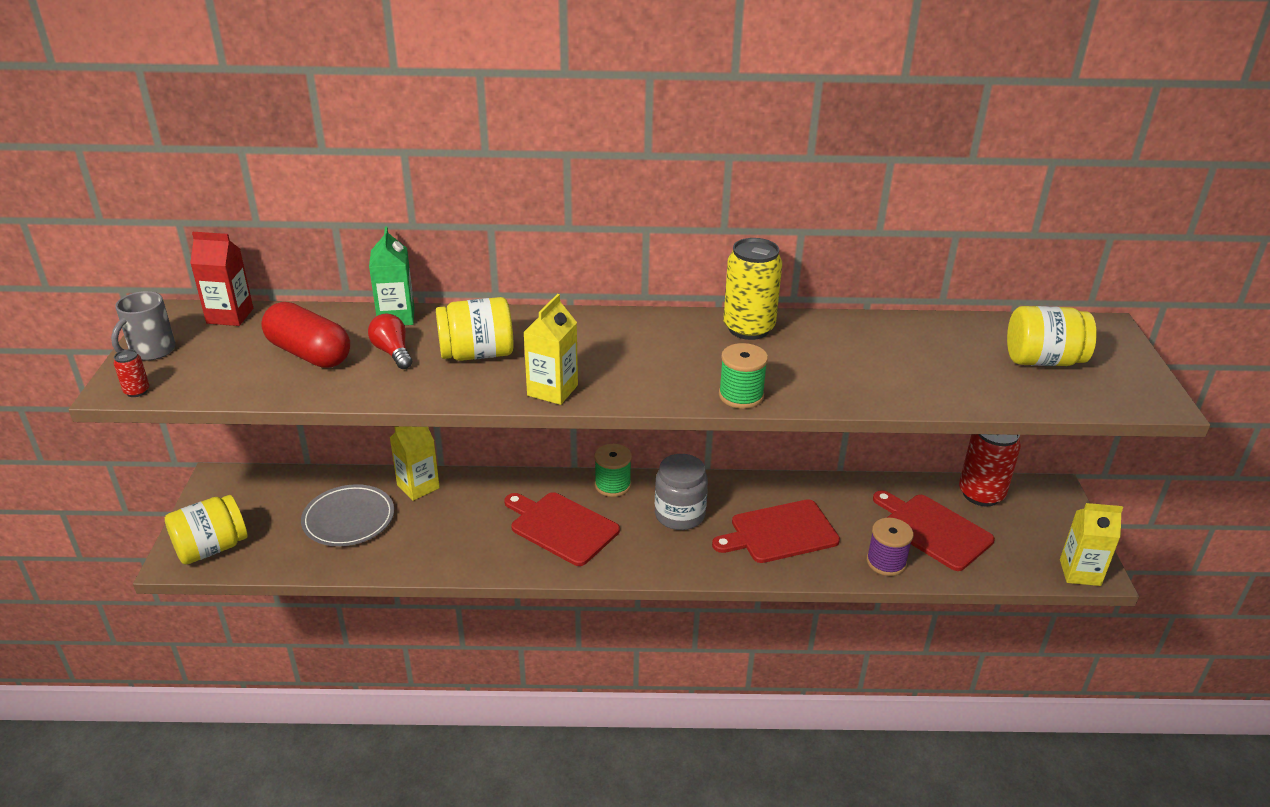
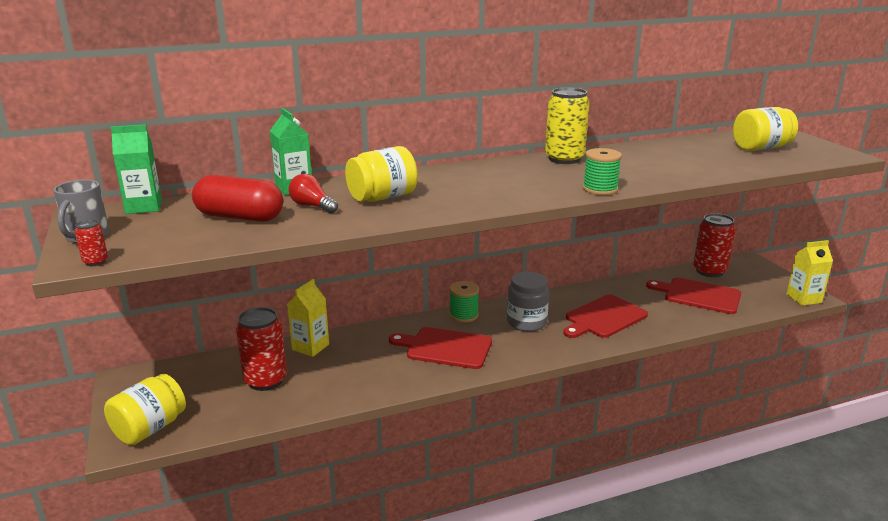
camera: 20 degrees left, 10 degrees down
(230, 316) = (144, 207): red carton -> green carton
(349, 519) = (265, 380): grey plate -> red can
(552, 390) = (463, 206): yellow carton -> none
(886, 562) = (686, 319): purple spool -> none

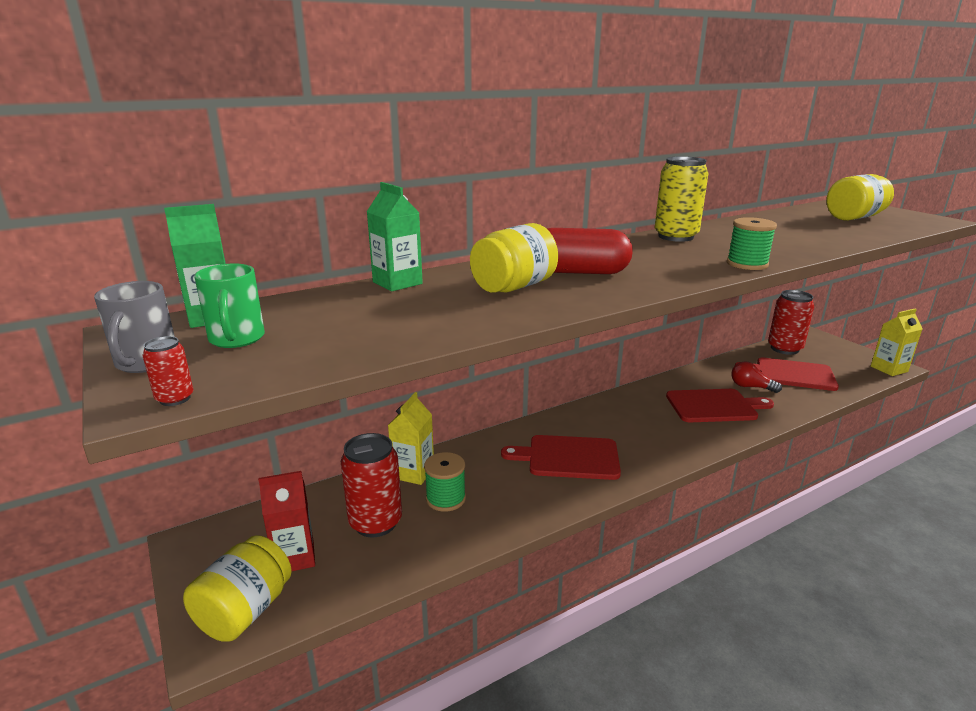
camera: 10 degrees left, 0 degrees up
(153, 224) = (236, 339): none -> green mug
(196, 398) = (294, 557): none -> red carton
(240, 217) = (351, 321): red capsule -> red capsule (579, 272)
(312, 206) = (436, 302): red light bulb -> red light bulb (750, 387)
(463, 315) = (569, 417): green spool -> green spool (445, 499)
(526, 322) = (639, 419): grey jar -> none
(603, 317) = (714, 406): red cutting board -> red cutting board turned 135 degrees counterclockwise

